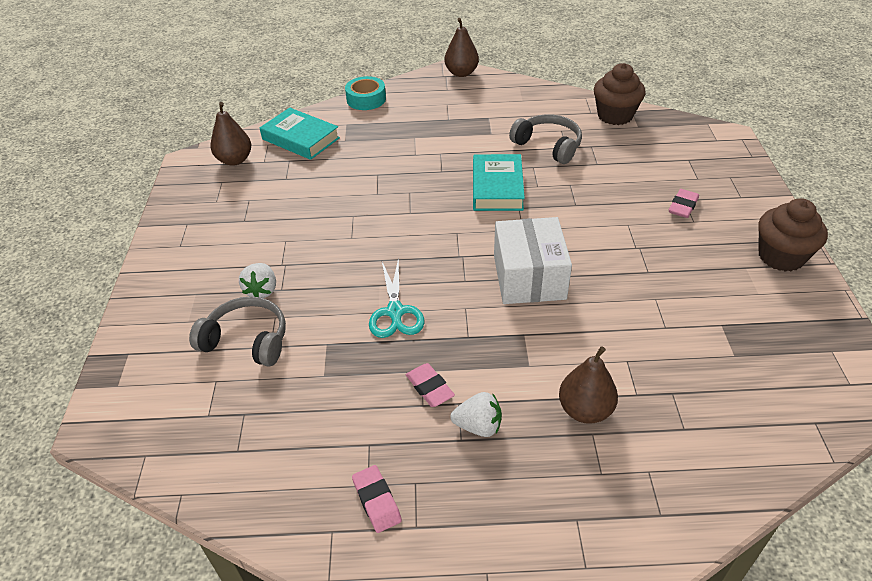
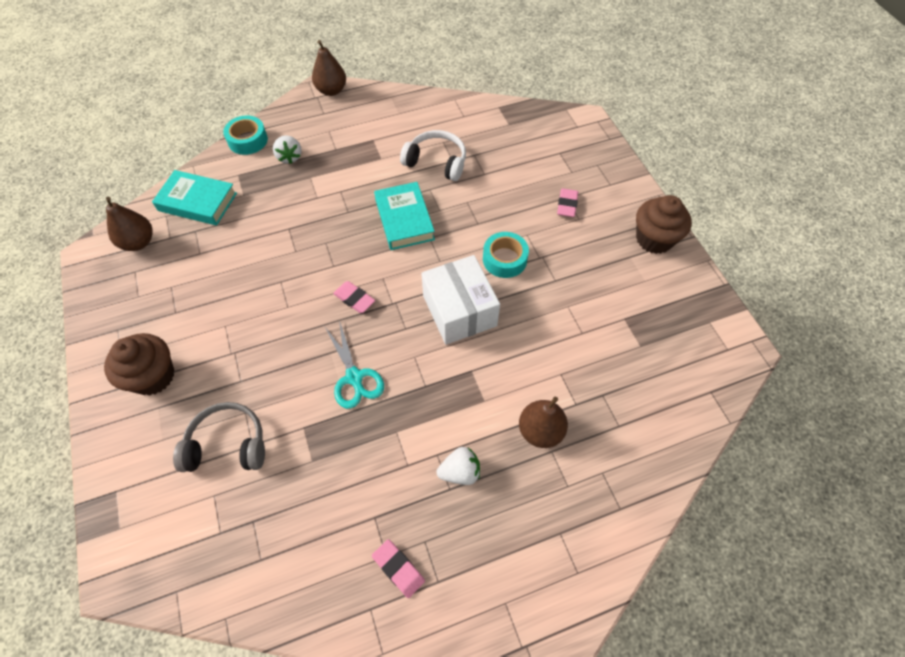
camera: 20 degrees left, 15 degrees up
(262, 290) = (222, 387): white strawberry -> white strawberry (289, 157)
(429, 388) = (408, 446): pink eraser -> pink eraser (354, 299)
(548, 146) = (436, 162): grey headphones -> white headphones
(595, 241) = (504, 259): none -> turquoise tape
(615, 115) = (486, 115): brown cupcake -> brown cupcake (153, 376)

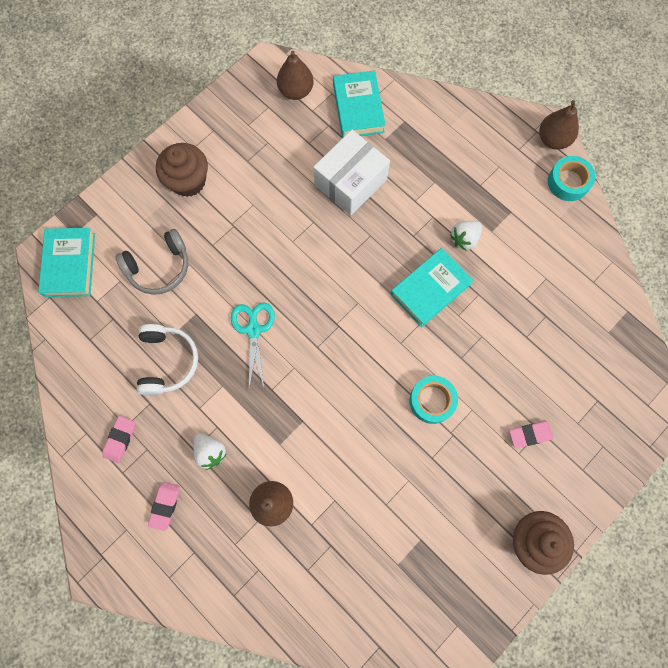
camera: 65 degrees right, 15 degrees up
(154, 548) = (70, 264): none -> turquoise book
(227, 445) = (159, 267): grey headphones -> grey headphones turned 90 degrees clockwise
(248, 140) = (447, 104): turquoise tape -> turquoise tape (568, 182)
(289, 157) = (448, 151): white strawberry -> white strawberry (464, 239)
(354, 299) = (325, 290): pink eraser -> pink eraser (165, 506)
(354, 378) = (253, 329): turquoise scissors -> turquoise scissors turned 135 degrees clockwise
(436, 162) = (515, 284): white headphones -> white headphones (167, 361)
(459, 310) = (356, 384): white box -> white box (350, 182)

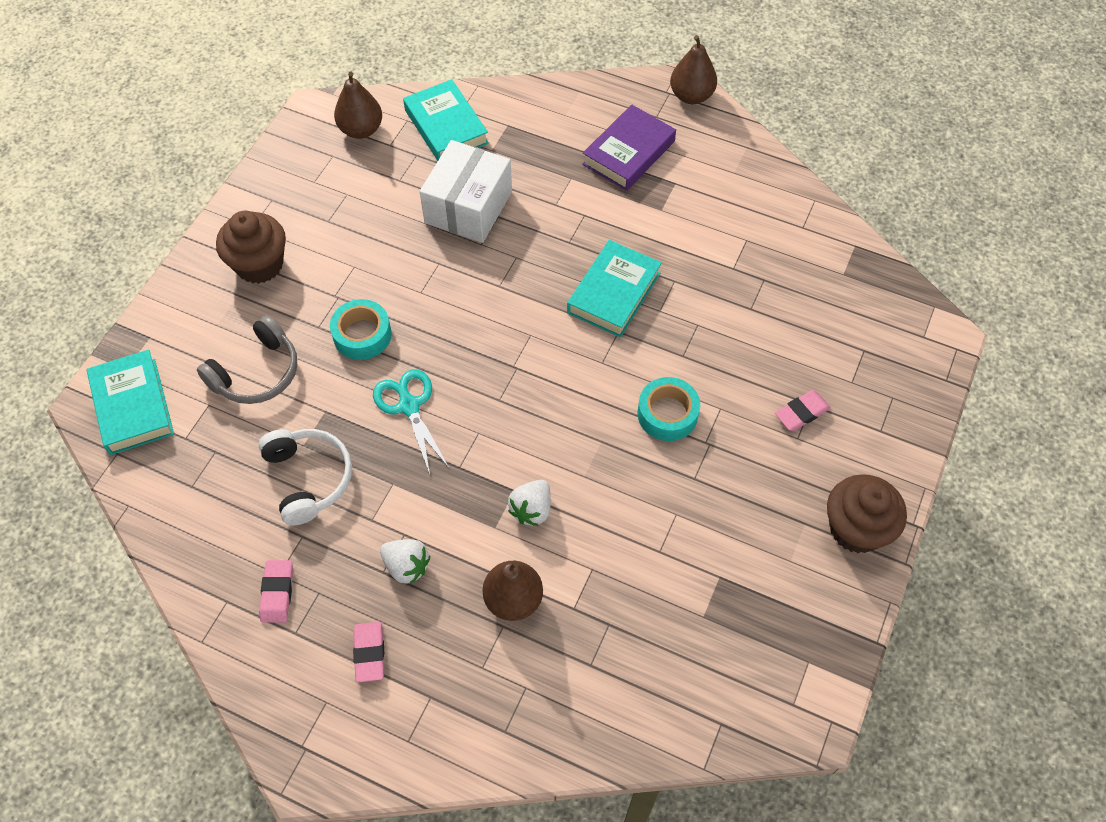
camera: 20 degrees left, 15 degrees down
(464, 239) = (632, 227): white strawberry -> white strawberry (532, 509)
(485, 174) = (628, 153): none -> purple book
(568, 182) = (728, 134): turquoise tape -> turquoise tape (362, 335)

